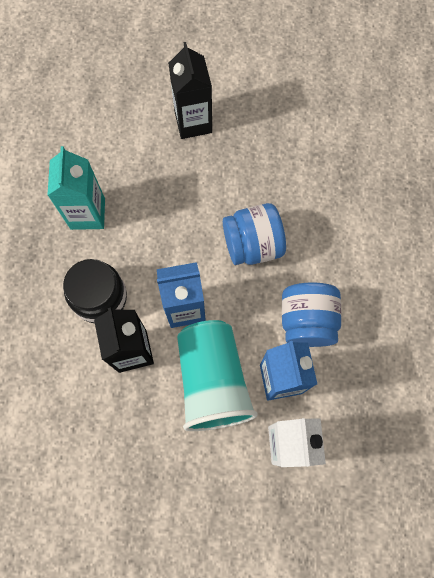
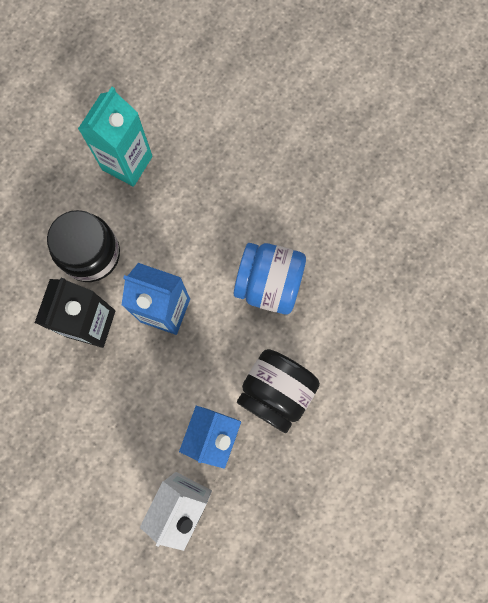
camera: 30 degrees right, 5 degrees up
(193, 122) = (286, 124): black carton -> none
(212, 380) = (149, 396): turquoise cup -> none
(306, 321) = (275, 391): blue jar -> black jar

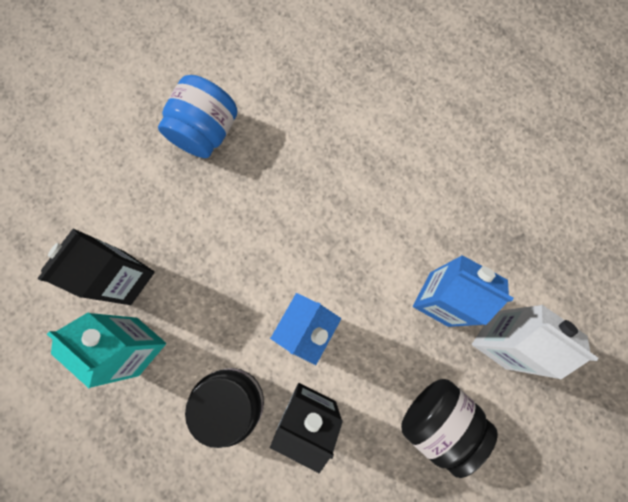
camera: 80 degrees left, 0 degrees up
(187, 139) = (127, 277): none -> black carton
(269, 284) = (299, 221): blue jar -> blue jar (205, 132)
(275, 391) = (406, 234): black jar -> black jar (437, 419)

